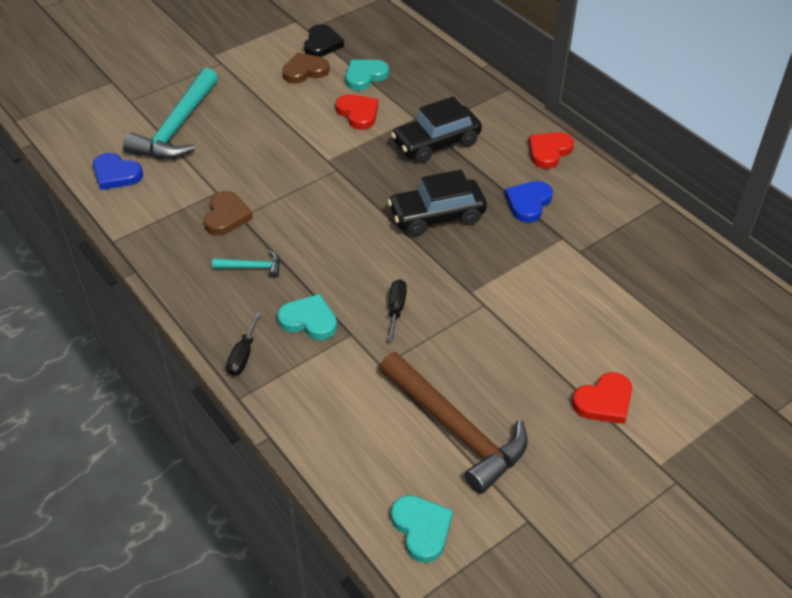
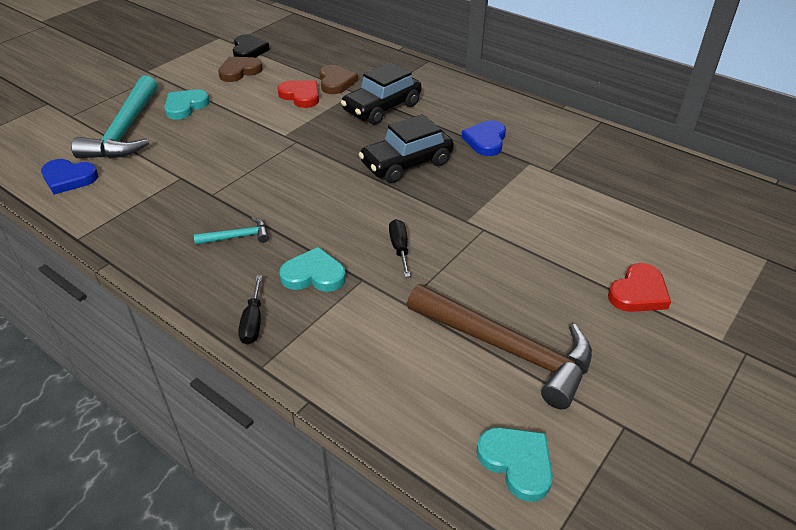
camera: 15 degrees left, 5 degrees down
(226, 216) = (197, 196): brown heart -> brown heart (336, 82)
(365, 76) = (297, 68): turquoise heart -> turquoise heart (185, 106)
(549, 151) = (485, 100): red heart -> none

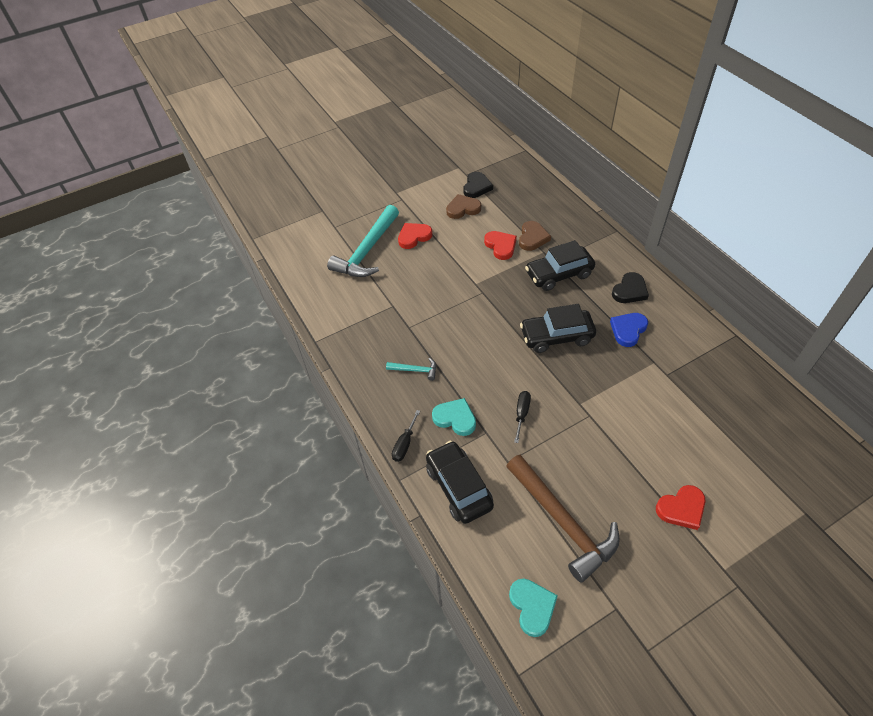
camera: 25 degrees right, 10 degrees up
(69, 178) = (321, 286): blue heart -> none
(185, 106) = (414, 237): turquoise heart -> red heart
(351, 351) = (458, 487): none -> black car
(469, 107) = (629, 290): none -> black heart

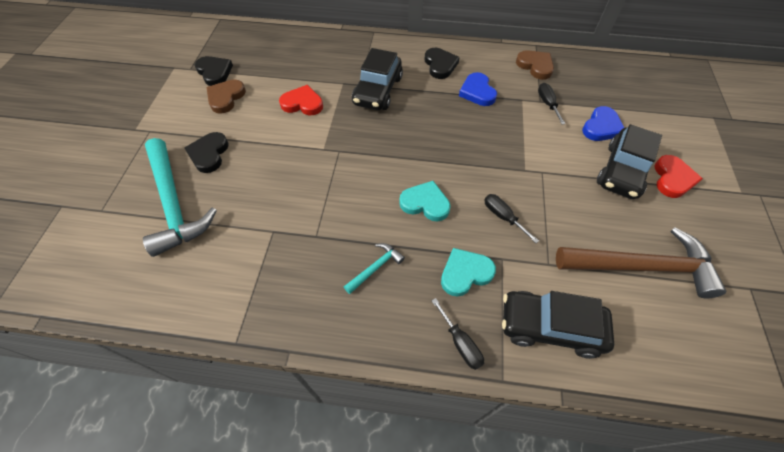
camera: 55 degrees left, 5 degrees up
(414, 237) = (209, 154): red heart -> black heart
(532, 238) = (319, 79): brown heart -> brown heart (535, 66)
(532, 607) = (723, 355): turquoise heart -> turquoise heart (425, 203)
(556, 336) = (441, 136): black car -> black car (622, 171)
(670, 381) = (547, 104): none -> black screwdriver
(686, 431) = (601, 127): none -> blue heart

